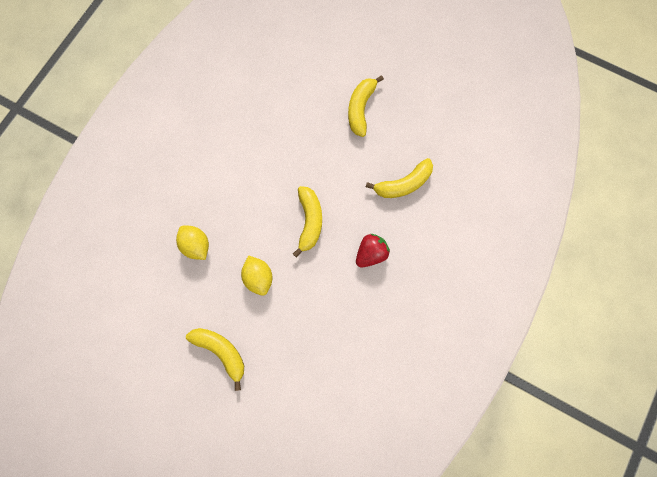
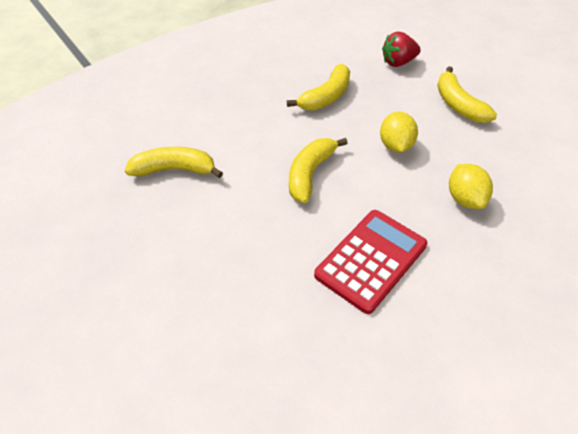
camera: 155 degrees left, 25 degrees down
(243, 170) = (371, 260): none -> red calculator
(361, 109) = (159, 274): yellow banana -> yellow banana (326, 97)
(371, 254) = (258, 124): red strawberry -> red strawberry (398, 62)

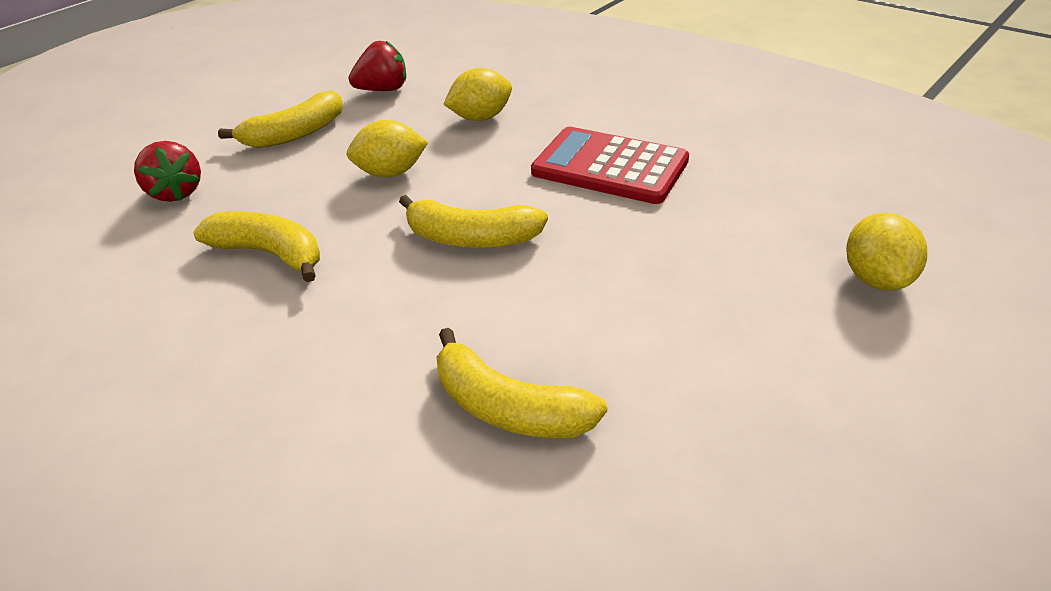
camera: 100 degrees left, 10 degrees down
(174, 170) = (509, 407): yellow banana -> yellow banana turned 45 degrees counterclockwise
(182, 372) = (876, 278): none -> yellow lemon
(522, 149) = (383, 90): none -> red strawberry

